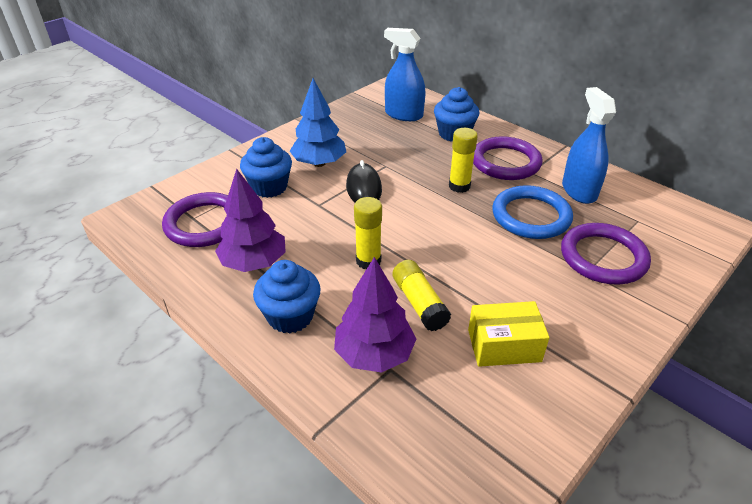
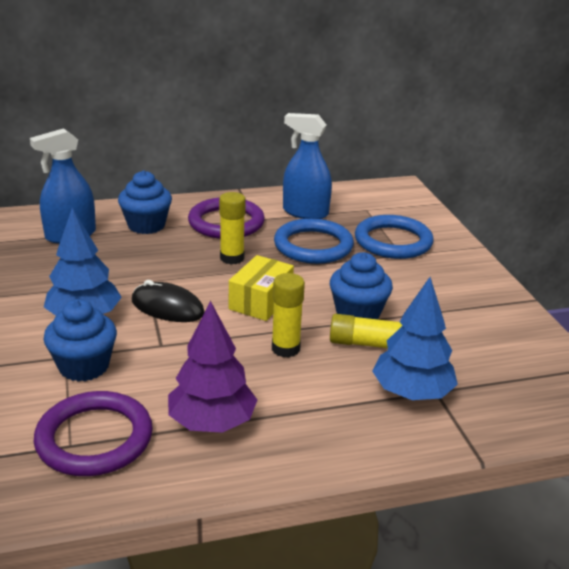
camera: 60 degrees left, 10 degrees down
(290, 316) = (321, 425): blue cupcake -> blue cupcake (358, 314)
(374, 354) = (412, 392): purple tree -> blue tree
(504, 345) = (451, 325): yellow box -> yellow box (260, 301)
(603, 257) = (393, 241): purple ring -> blue ring

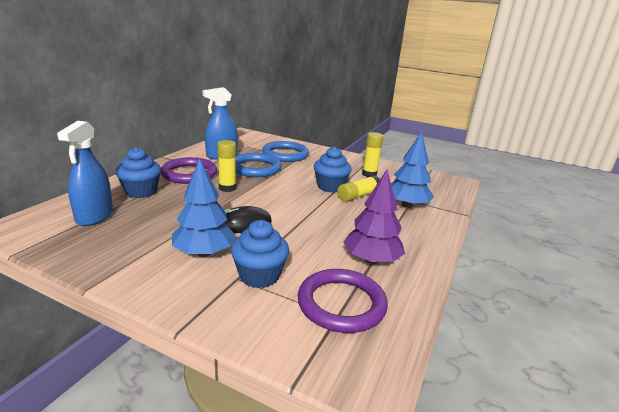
camera: 50 degrees left, 5 degrees down
(260, 301) = (281, 200): yellow box -> none
(285, 349) = (333, 214): yellow glue stick -> yellow glue stick (369, 174)

